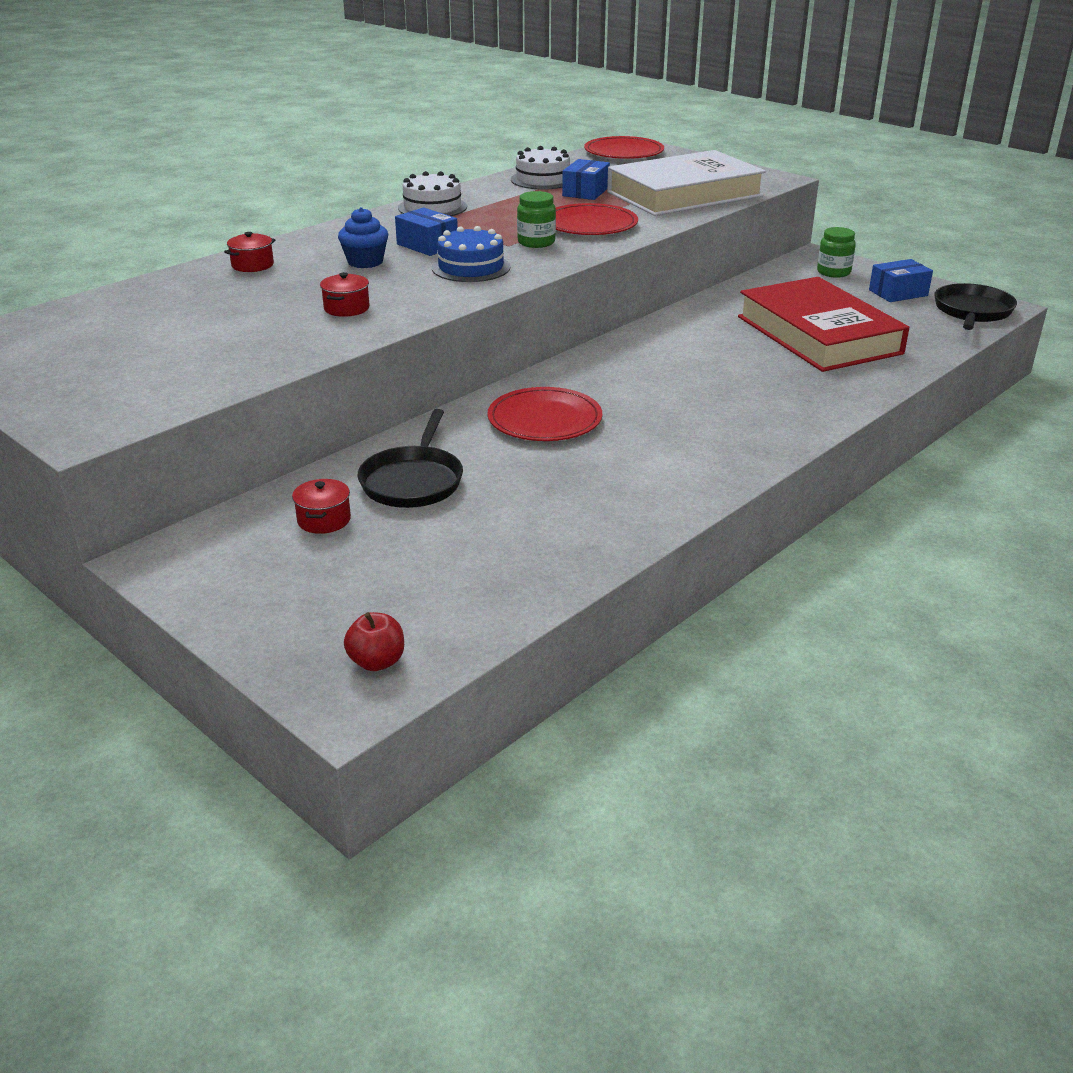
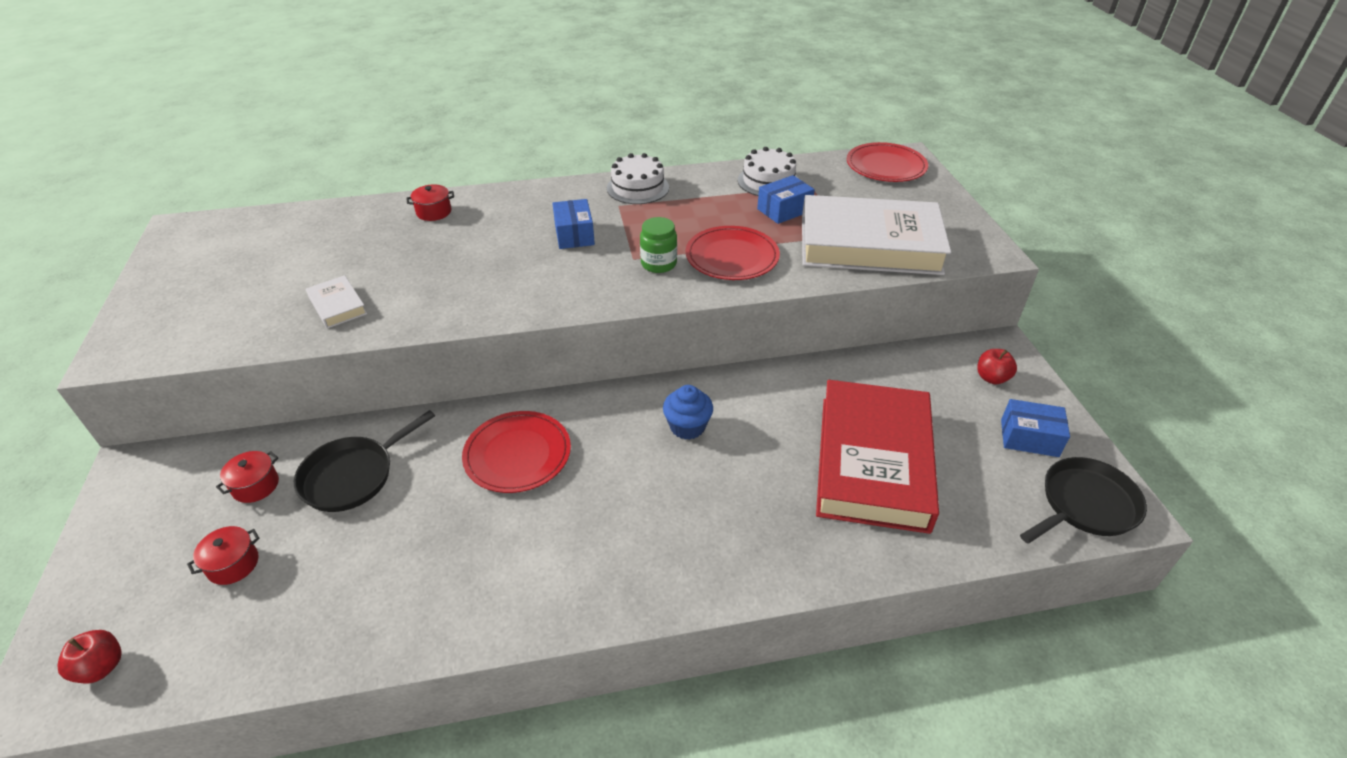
camera: 35 degrees right, 10 degrees up
(275, 339) = (337, 306): none -> white book
(346, 308) = (425, 290): red pot -> red pot (233, 564)
(365, 262) = (507, 238): blue cupcake -> blue cupcake (687, 427)
(471, 267) = (569, 276): blue cake -> none
(833, 272) = (991, 378): green jar -> red apple

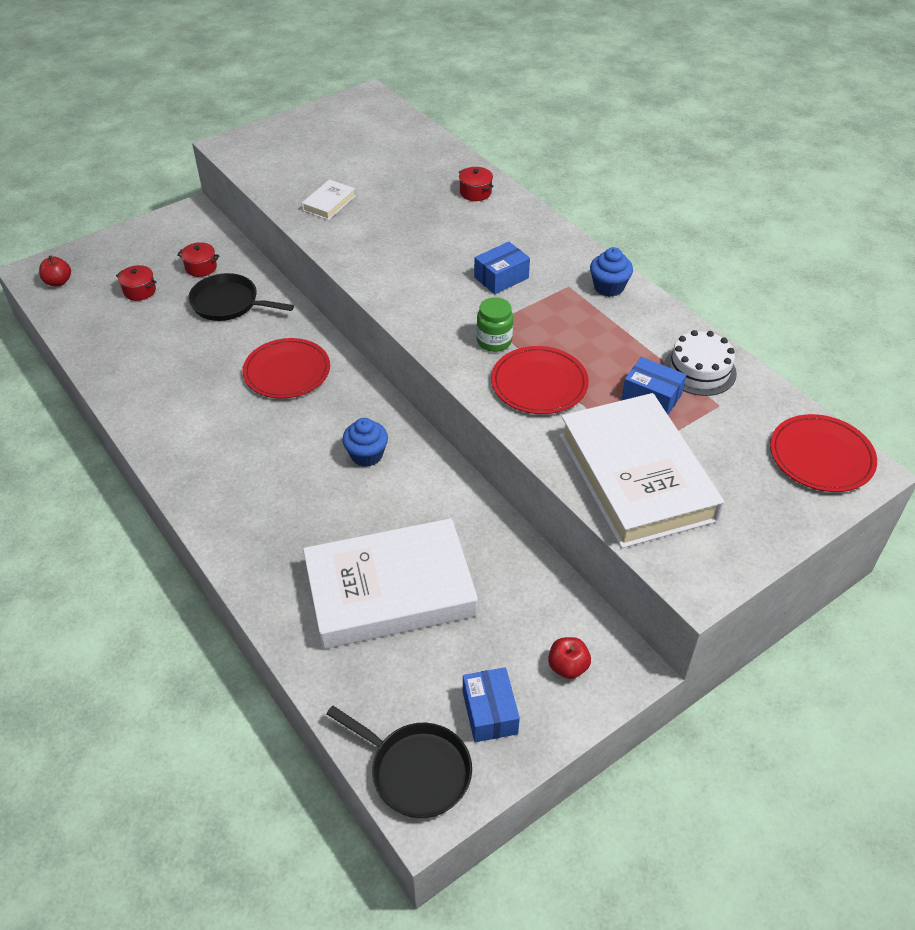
camera: 65 degrees right, 5 degrees up
(638, 188) = (608, 287): white cake -> blue cupcake
(873, 461) = (390, 590): red book -> white book

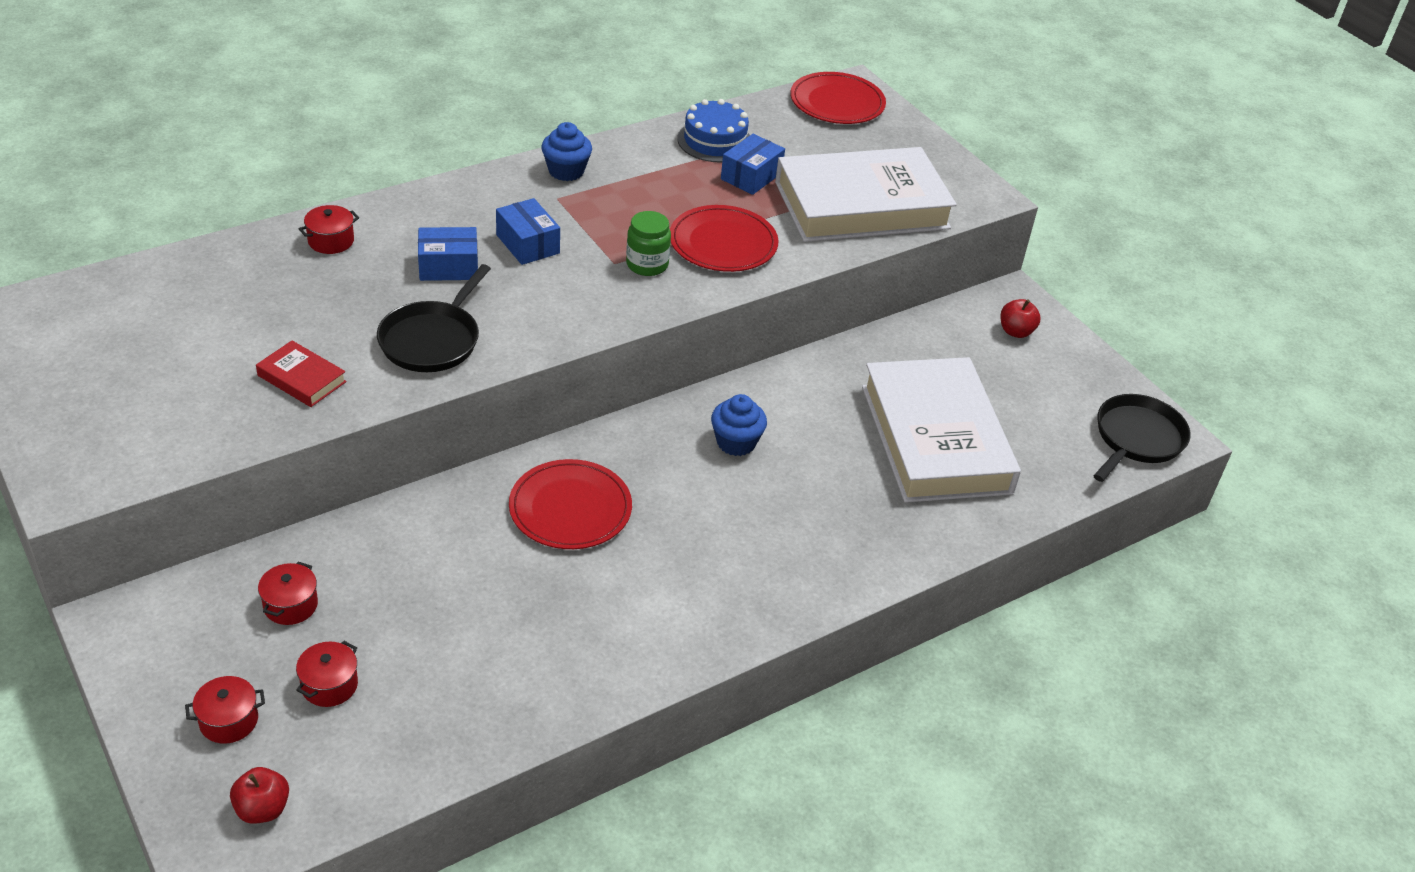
camera: 90 degrees left, 5 degrees down
(118, 261) = (229, 721): none -> red pot
(228, 303) = (398, 570): black pan -> black pan (432, 340)
(329, 203) = (302, 378): white book -> red book
(489, 712) = (1070, 386): blue box -> blue box (448, 267)
(699, 370) = (715, 141): white cake -> blue cake

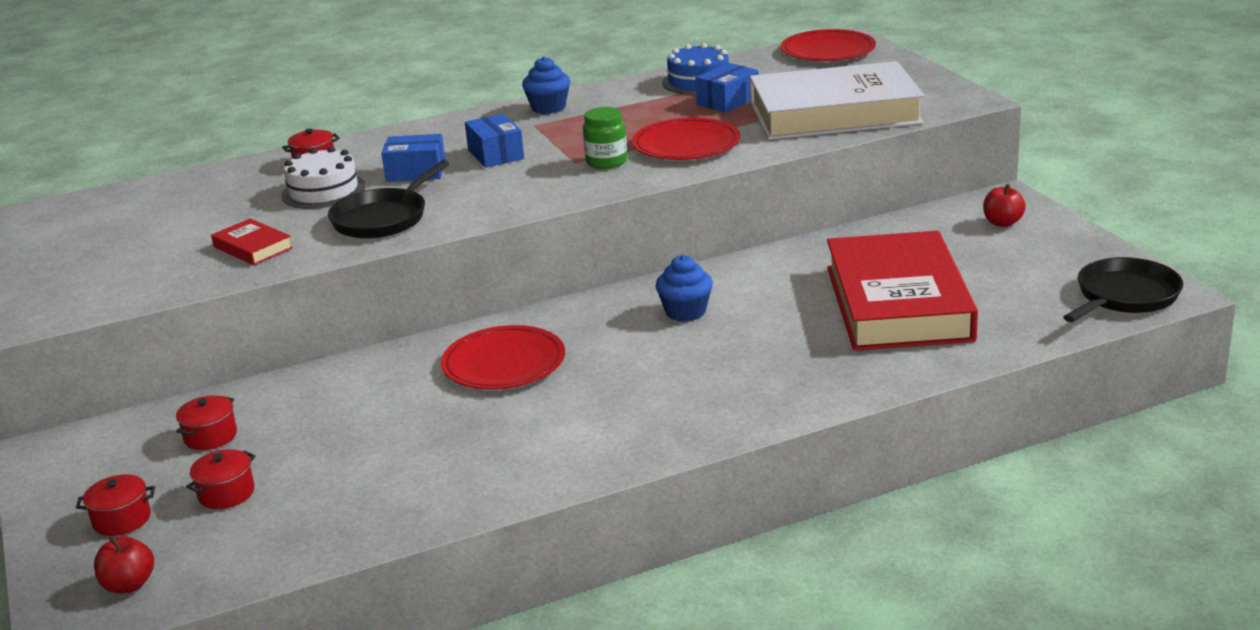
camera: 15 degrees right, 15 degrees down
(354, 291) = (323, 191): none -> white cake
(935, 439) = (897, 303): white book -> red book

